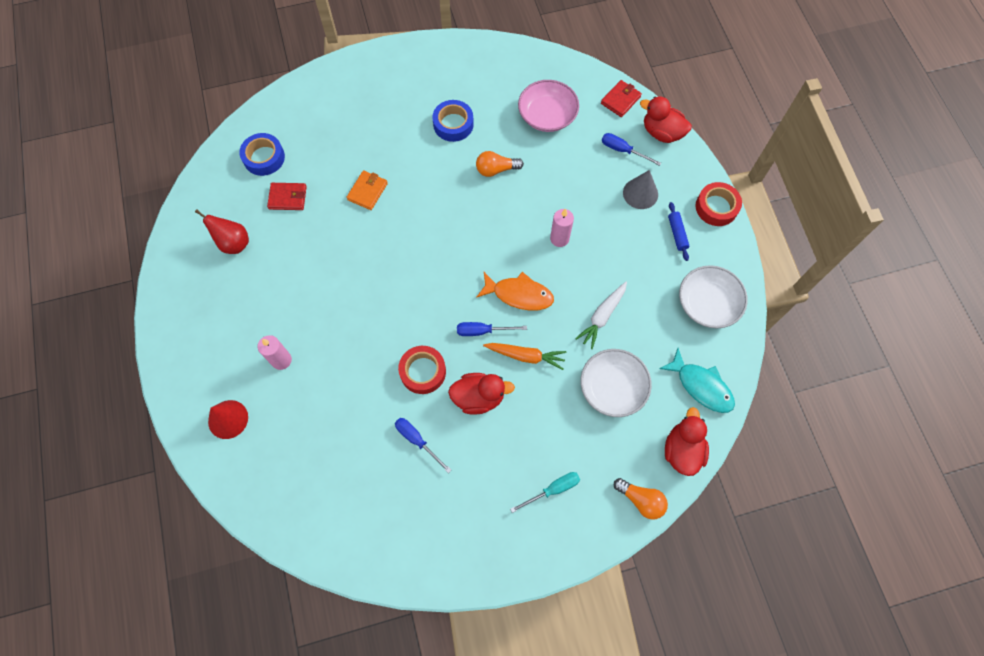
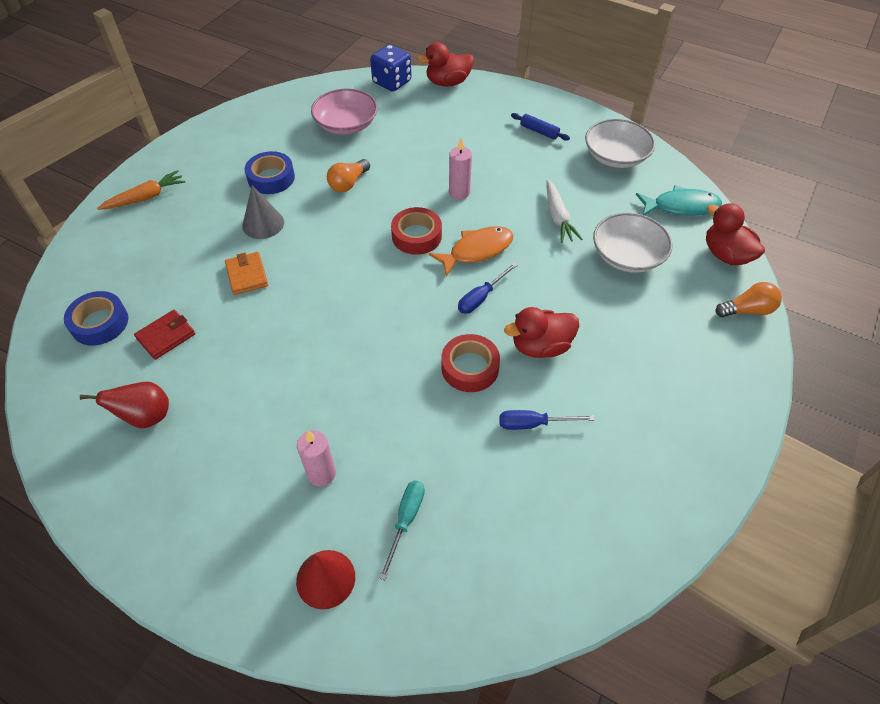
camera: 45 degrees left, 15 degrees down
(478, 397) = (540, 346): red duck -> red duck turned 150 degrees counterclockwise
(526, 356) = (538, 287): orange carrot -> orange carrot (146, 197)
(553, 490) = (683, 360): turquoise screwdriver -> turquoise screwdriver (406, 520)
(620, 100) = (392, 82): red wallet -> blue dice
(623, 150) = (433, 109): blue screwdriver -> none
(640, 193) = (481, 125): grey cone -> grey cone (263, 224)
(716, 207) = (543, 99): red tape -> red tape (416, 236)

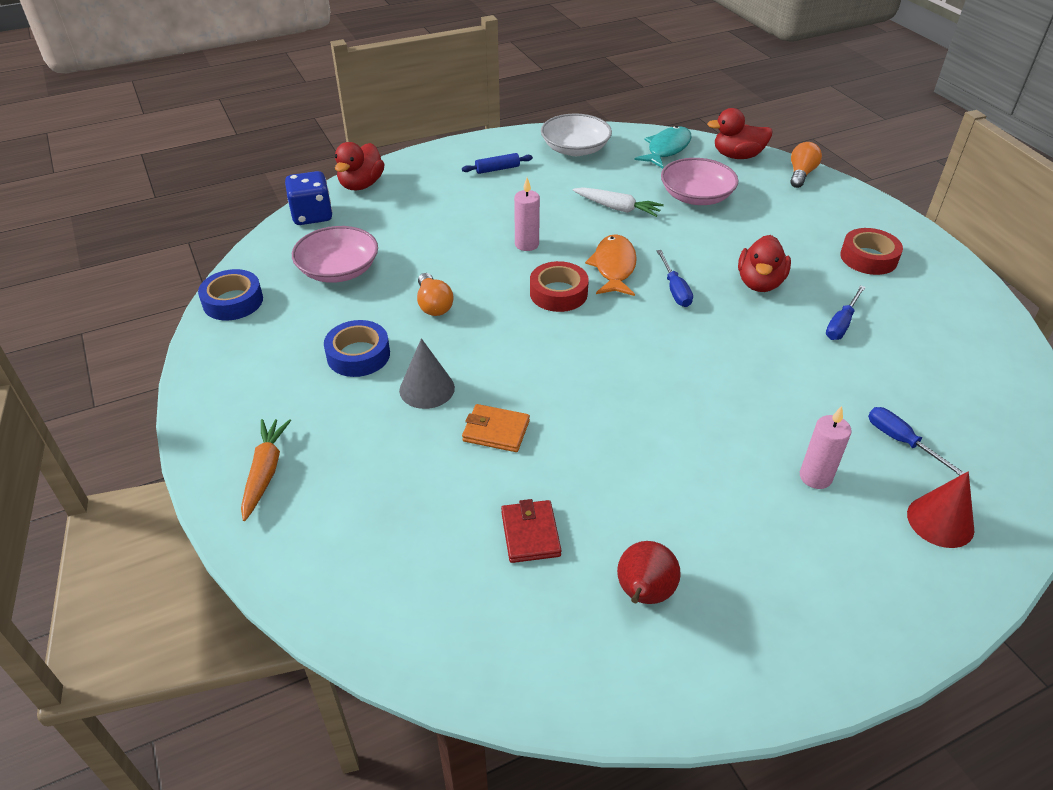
camera: 55 degrees left, 10 degrees down
(100, 323) = (451, 591): blue tape -> blue tape (233, 301)
(406, 520) = (901, 441): turquoise screwdriver -> blue screwdriver
(470, 367) = (753, 331): red tape -> red tape (868, 258)
(627, 255) = (696, 196): white bowl -> pink bowl

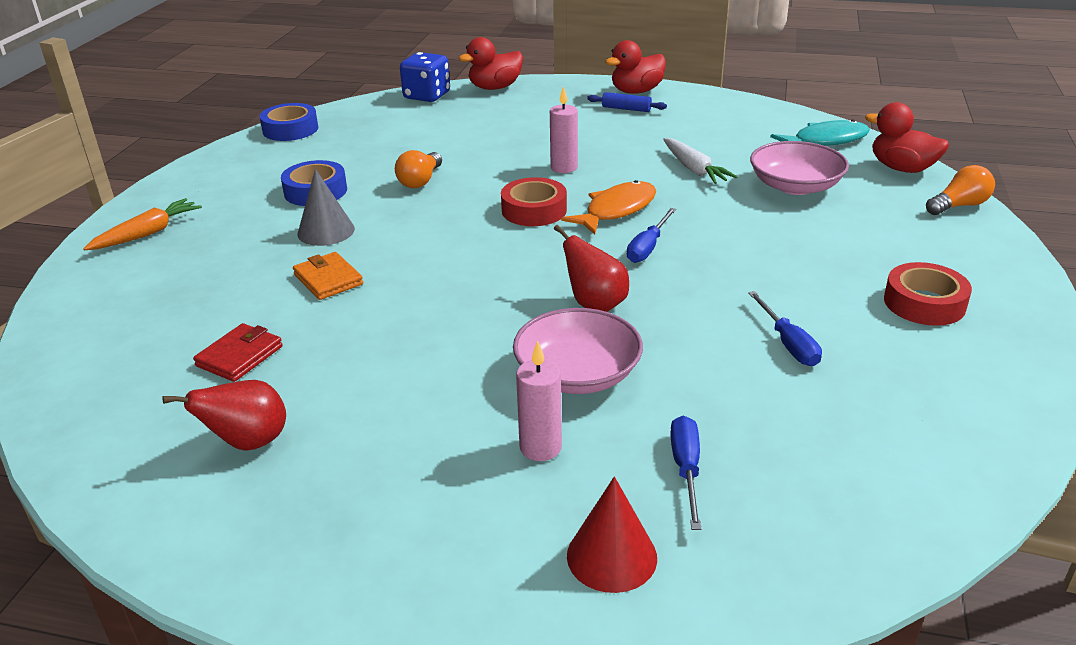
camera: 40 degrees right, 10 degrees down
(338, 270) = (389, 135): pink bowl -> pink bowl (577, 374)
(575, 149) = (726, 115): white bowl -> none
(704, 353) = (595, 304): none -> red pear
(759, 283) = (749, 275): red duck -> red duck (636, 91)
(841, 324) = (788, 343): blue screwdriver -> blue screwdriver turned 90 degrees counterclockwise

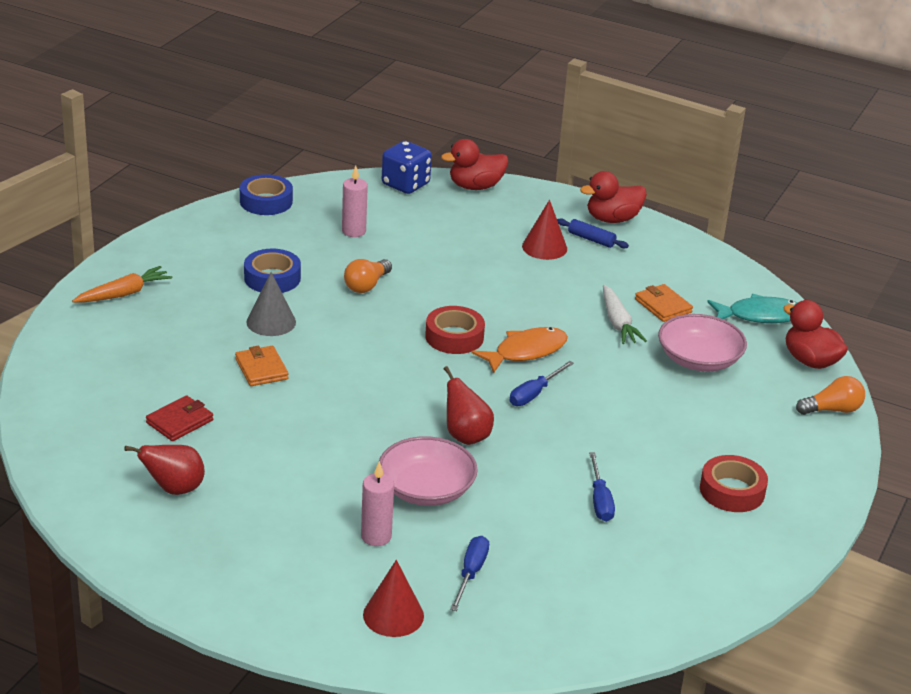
camera: 10 degrees right, 0 degrees up
(564, 168) = (500, 297): pink candle -> pink candle (353, 231)
(585, 122) = (544, 247): none -> red cone
(728, 148) = (663, 306): none -> orange wallet

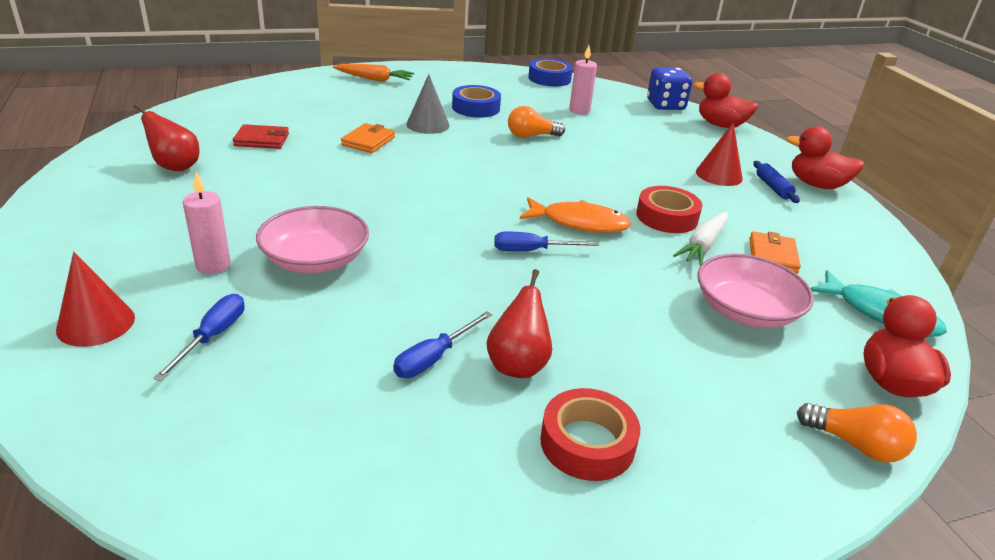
camera: 45 degrees right, 0 degrees up
(454, 337) = (538, 188): red tape -> red tape (666, 217)
(466, 436) = (419, 246): red pear -> red pear (518, 365)
(471, 573) = (213, 336): blue screwdriver -> blue screwdriver turned 45 degrees counterclockwise

